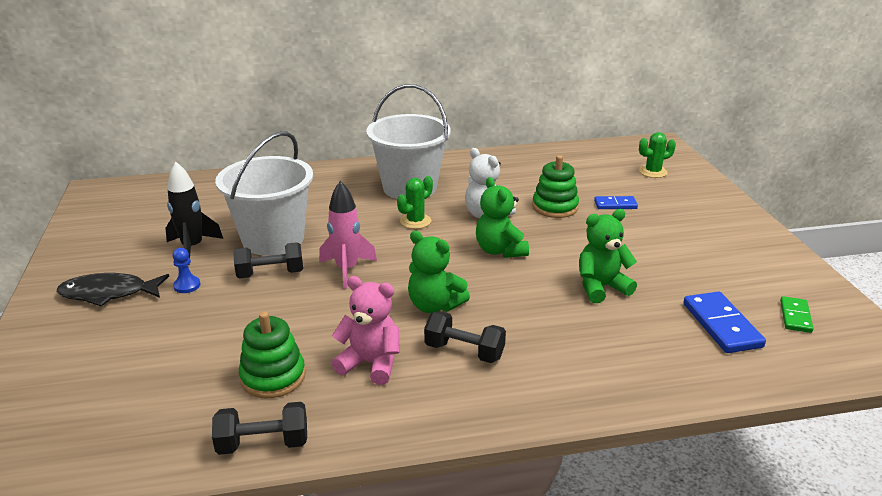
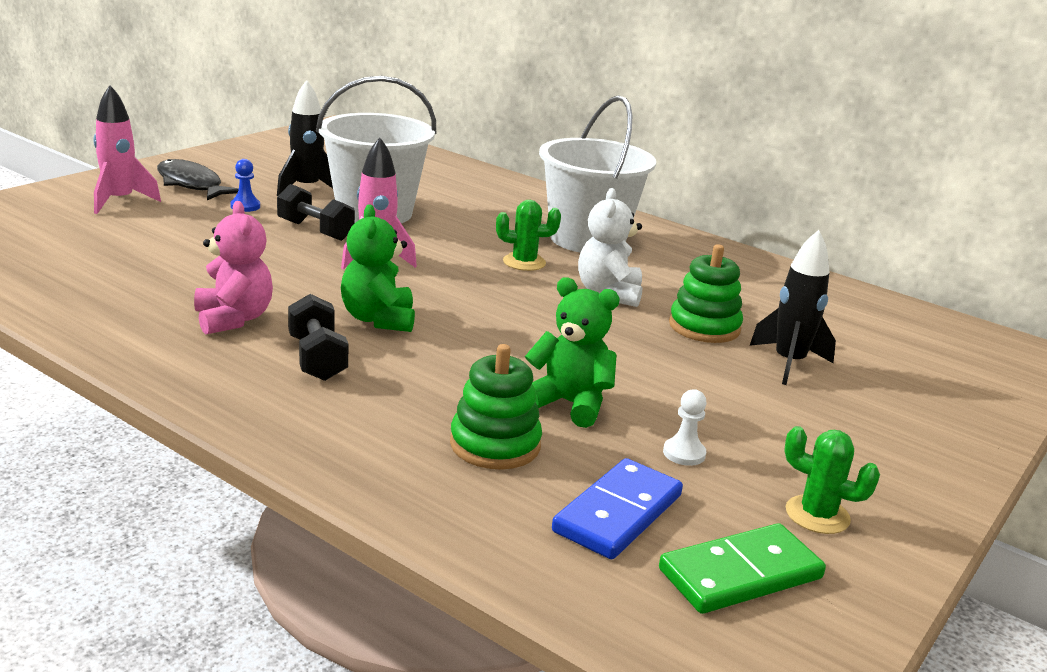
camera: 45 degrees right, 5 degrees down
(90, 340) = (119, 201): none -> pink rocket
(263, 443) = (58, 311): black dumbbell -> none
(273, 377) = (157, 284): green stacking toy -> green stacking toy (495, 445)
(500, 250) = (545, 322): green teddy bear -> none
(615, 205) = (789, 363): blue domino -> black rocket
(653, 172) = (935, 367): green cactus -> green cactus (817, 515)
(679, 278) = (684, 453): none -> white pawn
(795, 316) = (740, 574): green domino -> green domino, size x1.66

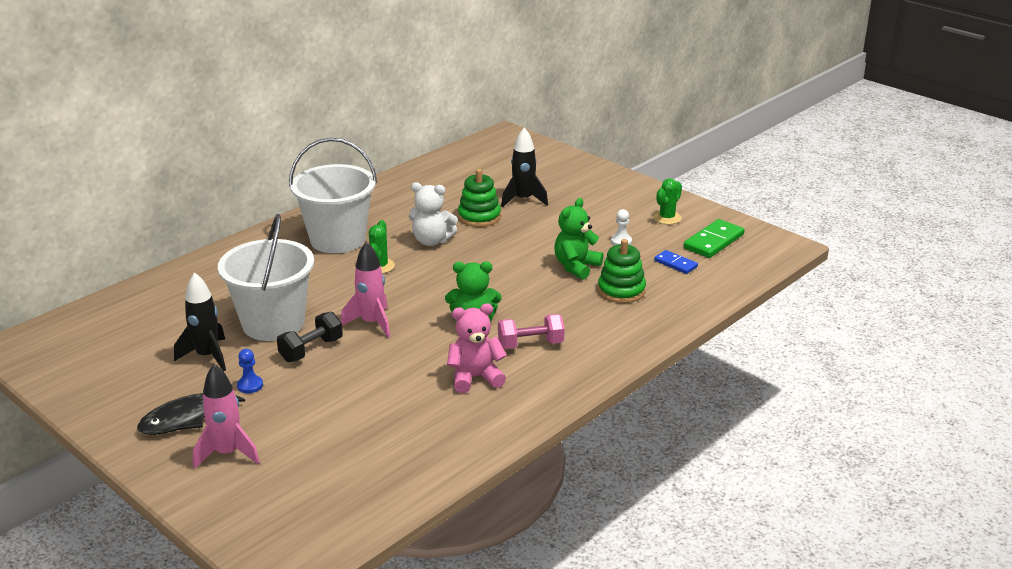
camera: 80 degrees left, 5 degrees up
(317, 359) = (530, 344): black dumbbell -> pink dumbbell
(617, 513) = (675, 264): blue domino -> blue domino, size x0.60
(740, 574) = (713, 241): green domino -> green domino turned 60 degrees clockwise

